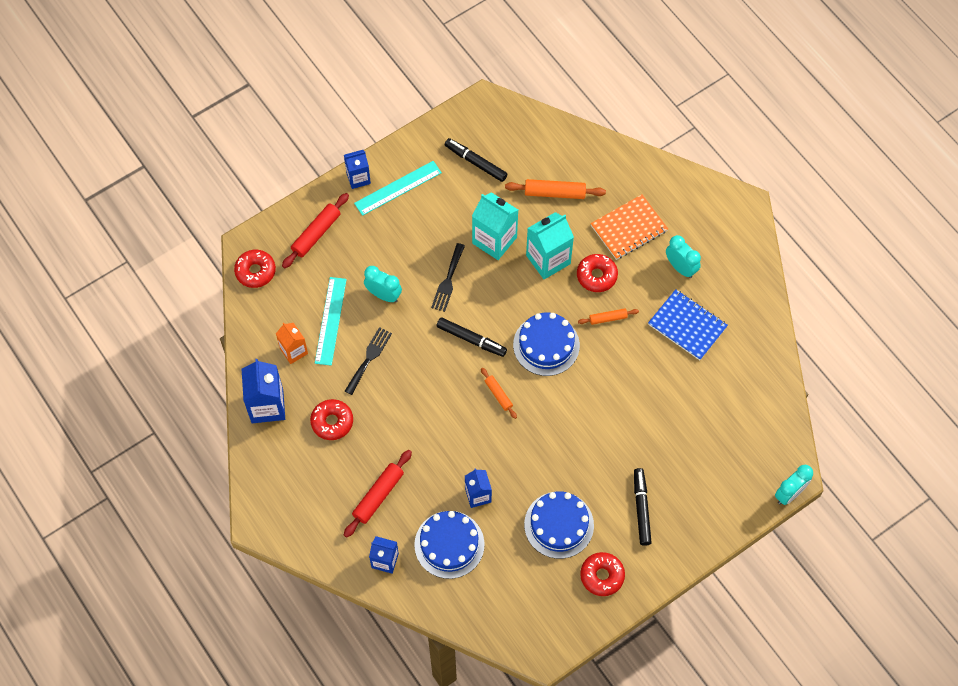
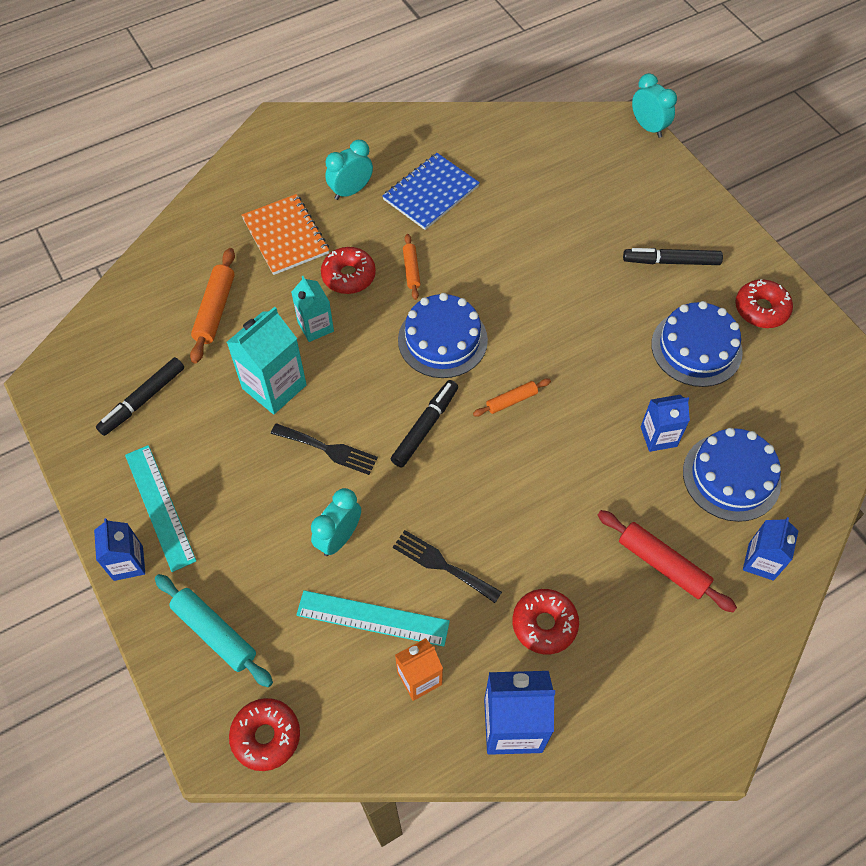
camera: 85 degrees left, 5 degrees down
(316, 234) = (215, 633): red rolling pin -> turquoise rolling pin
(548, 259) = (315, 326): turquoise carton -> turquoise carton, size x0.62

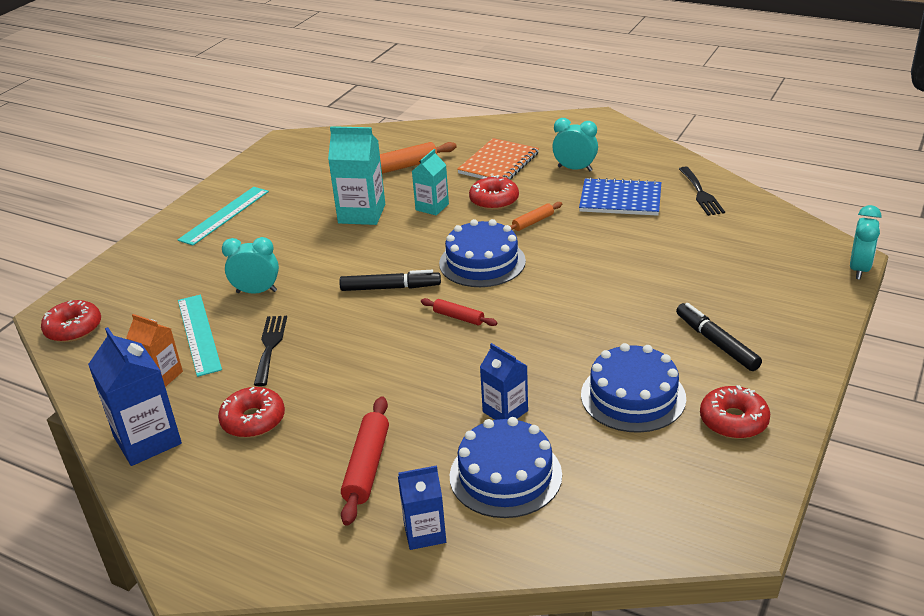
camera: 60 degrees right, 25 degrees down
(128, 563) = (172, 223): blue carton -> none
(143, 400) = (302, 175): black marker -> none
(215, 633) = (142, 275): turquoise rolling pin -> none
(328, 449) = (329, 256): black fork -> black fork (701, 193)
(511, 400) = (458, 317): orange rolling pin -> red rolling pin

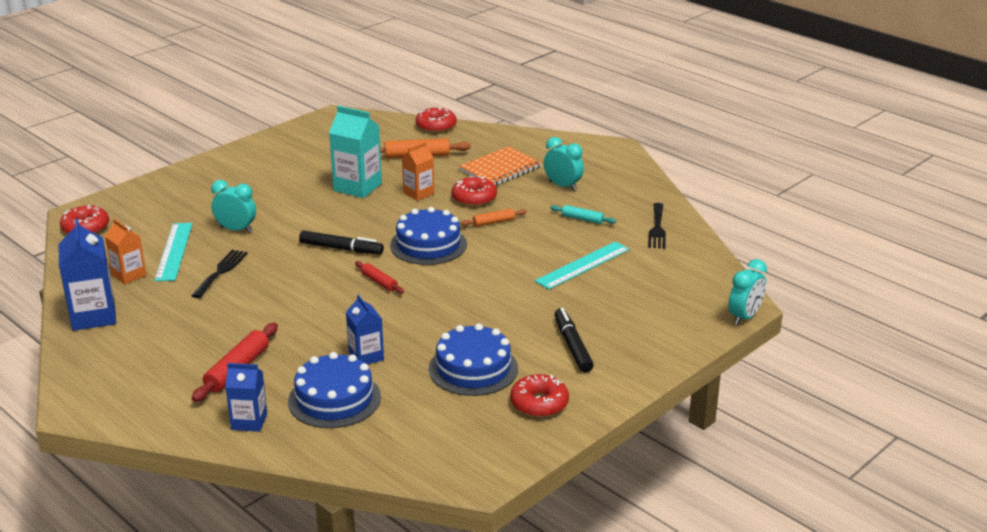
camera: 15 degrees right, 5 degrees down
(224, 215) = (248, 166): turquoise ruler -> turquoise ruler (582, 265)
(253, 420) = (176, 320): red donut -> red donut (436, 126)
(432, 207) = (418, 193): turquoise carton -> orange carton
(620, 199) = (582, 219): blue notebook -> turquoise rolling pin

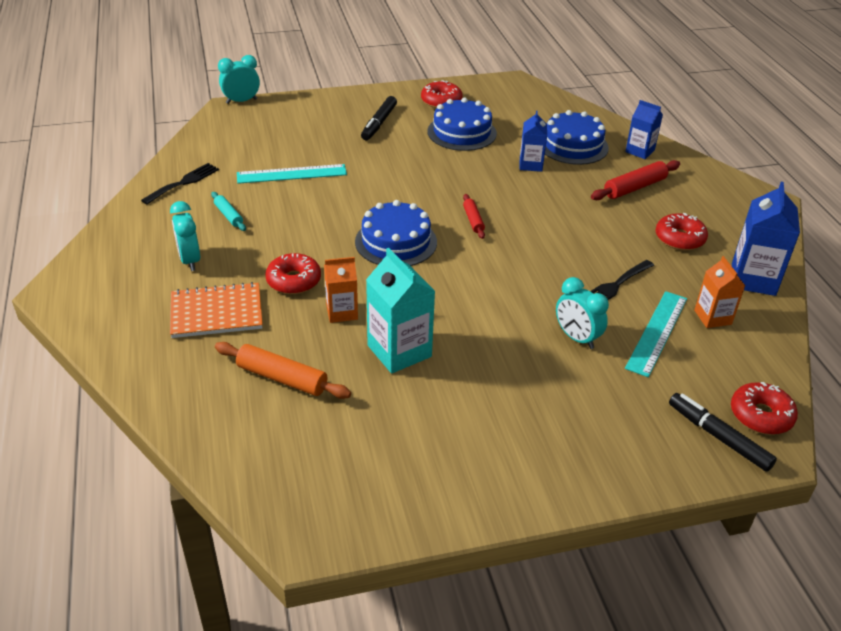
camera: 150 degrees left, 10 degrees up
(341, 249) = (481, 269): black marker -> black marker (718, 437)
(436, 126) = (195, 433): red donut -> red donut (679, 239)
(493, 222) = (310, 243): orange rolling pin -> none

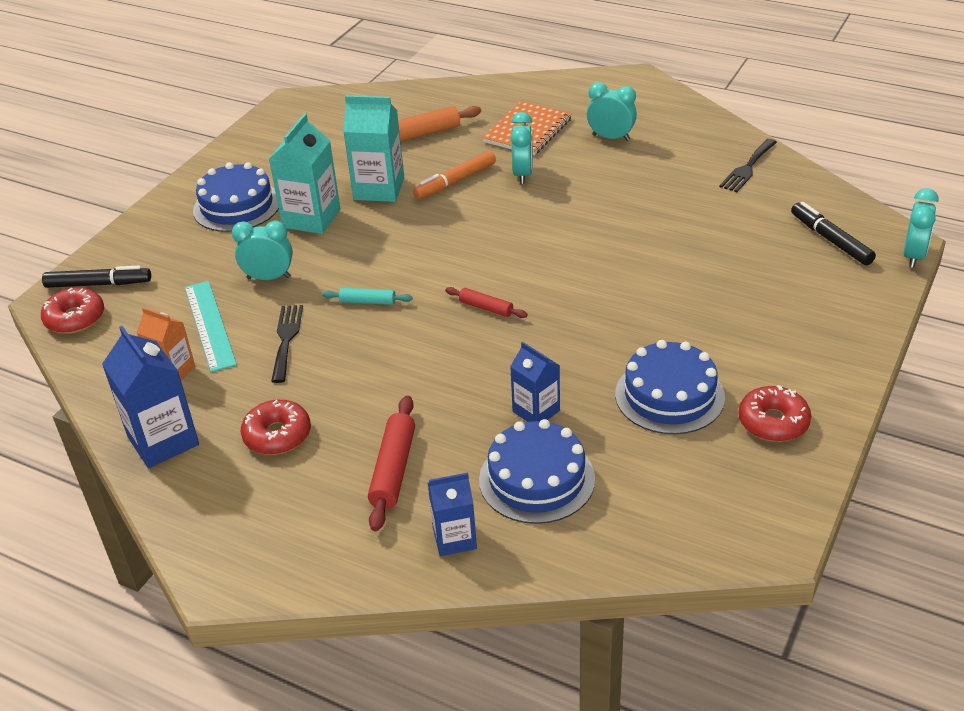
camera: 135 degrees right, 0 degrees up
(183, 182) = (747, 168): black fork -> black fork turned 45 degrees clockwise
(228, 215) = (660, 174): turquoise rolling pin -> turquoise rolling pin (368, 301)
(291, 174) = (699, 232): turquoise ruler -> none
(294, 281) = (523, 174): red donut -> turquoise clock
(342, 312) = (455, 181): orange carton -> orange marker
(379, 123) = (758, 337): black marker -> black marker (830, 240)
(396, 242) = (510, 245): blue cake -> blue cake (237, 206)
(484, 365) = (311, 218): none -> turquoise carton

